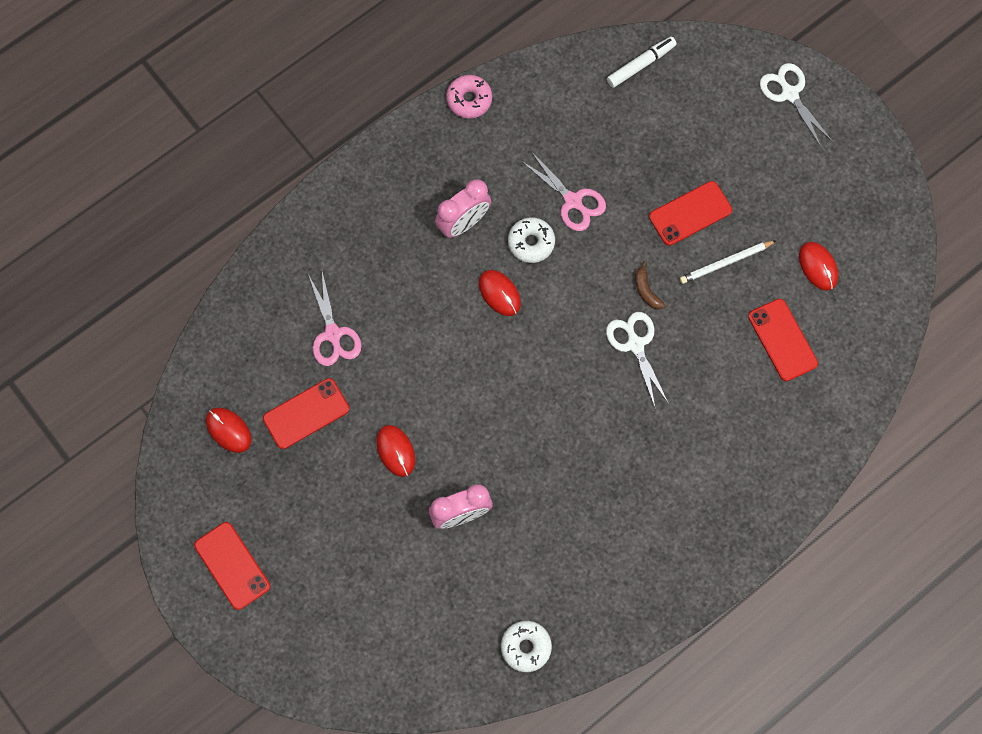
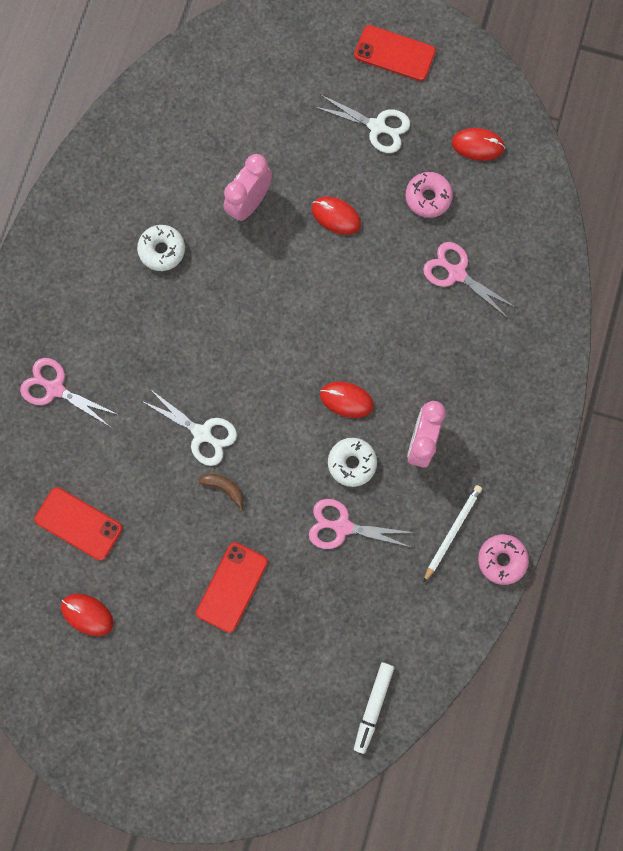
camera: 145 degrees right, 5 degrees up
(306, 414) = (428, 197): red phone -> pink donut
(526, 647) = (131, 141): white donut -> white donut (162, 250)
(726, 263) = (171, 561): white pencil -> white pencil (452, 532)
(735, 463) = (55, 388): none -> pink scissors
(789, 93) = (216, 775): white scissors -> white scissors (377, 127)

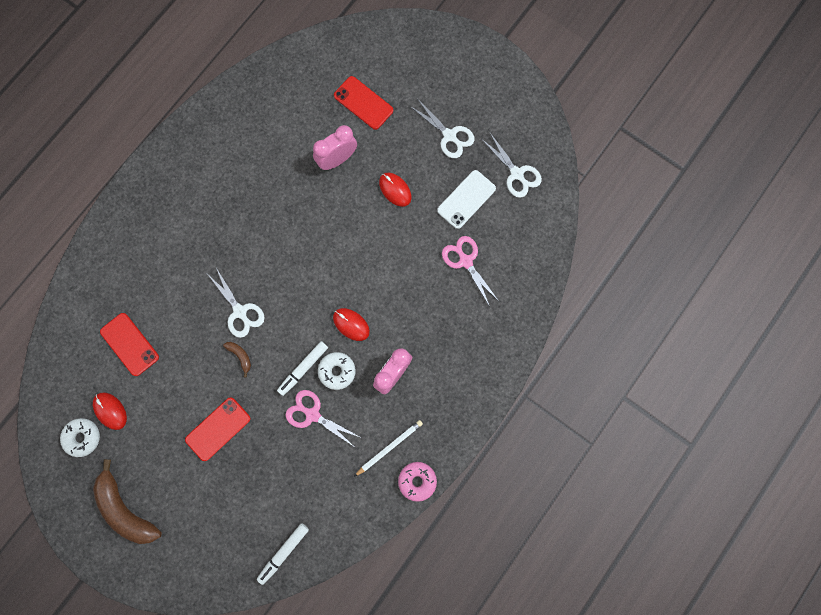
camera: 20 degrees right, 0 degrees up
(55, 388) = (151, 243): pink scissors -> none
(155, 727) = (125, 509): none -> brown banana
(162, 250) = (263, 171): white donut -> white donut (82, 437)
(309, 475) = (303, 368): none -> white marker
(394, 53) = (482, 87): red phone -> red phone (363, 103)
(428, 197) = (466, 199): pink donut -> white phone
(477, 145) = (517, 174): red mouse -> white scissors

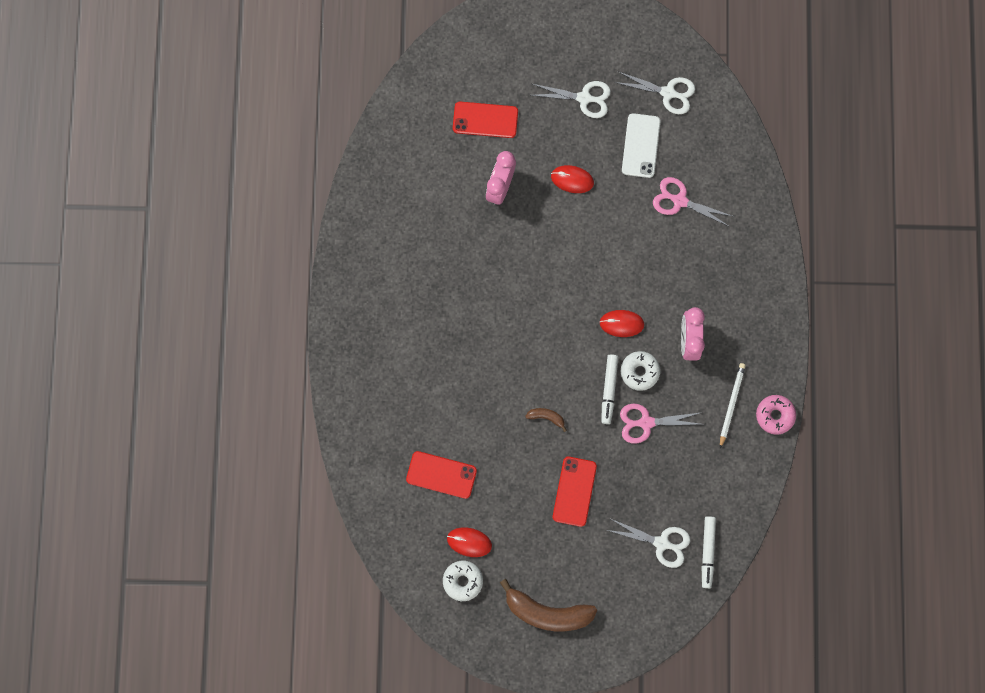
camera: 35 degrees left, 0 degrees up
(240, 312) = (517, 379): white scissors -> white scissors (662, 543)

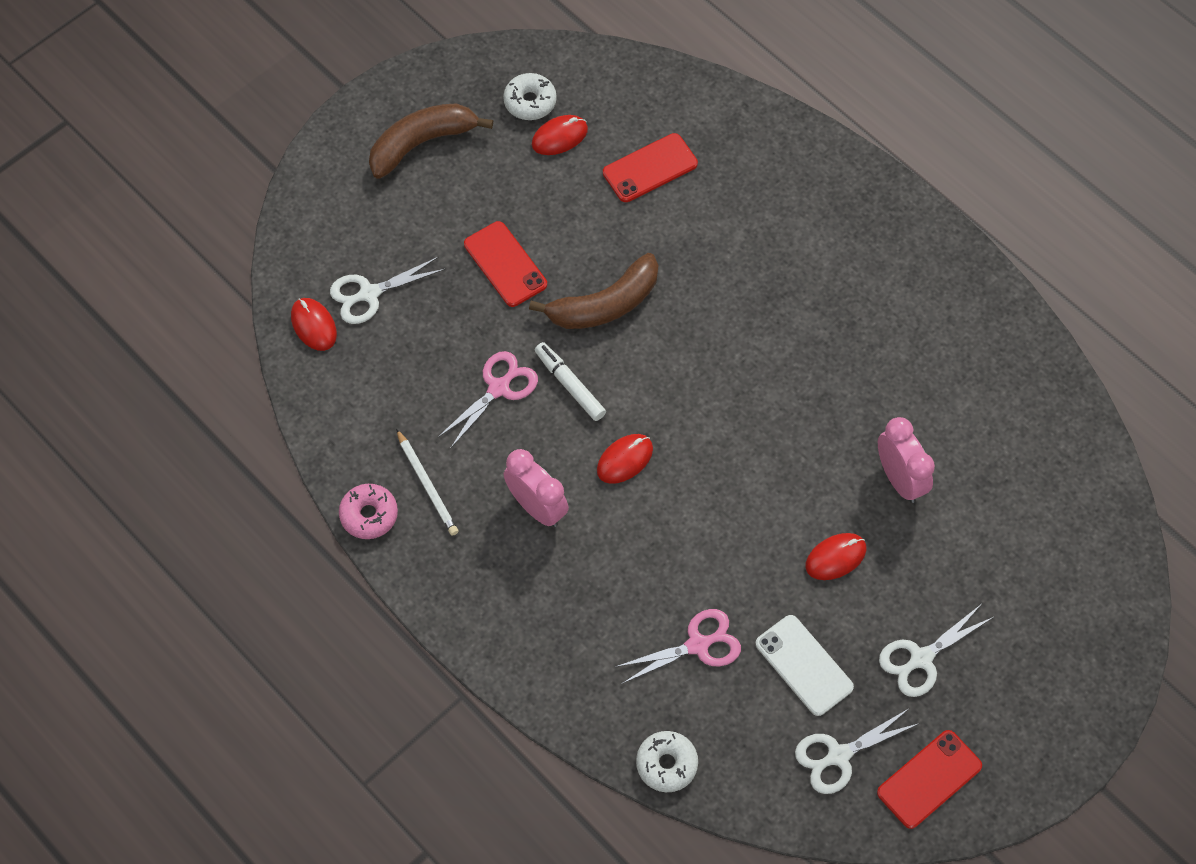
camera: 135 degrees right, 15 degrees down
(485, 120) = (995, 533): red phone -> red phone (929, 779)
(546, 417) = (605, 305): brown banana -> brown banana, size x2.25
(639, 372) = (556, 430): white donut -> white donut (666, 764)
(707, 552) = (313, 325): white marker -> red mouse

